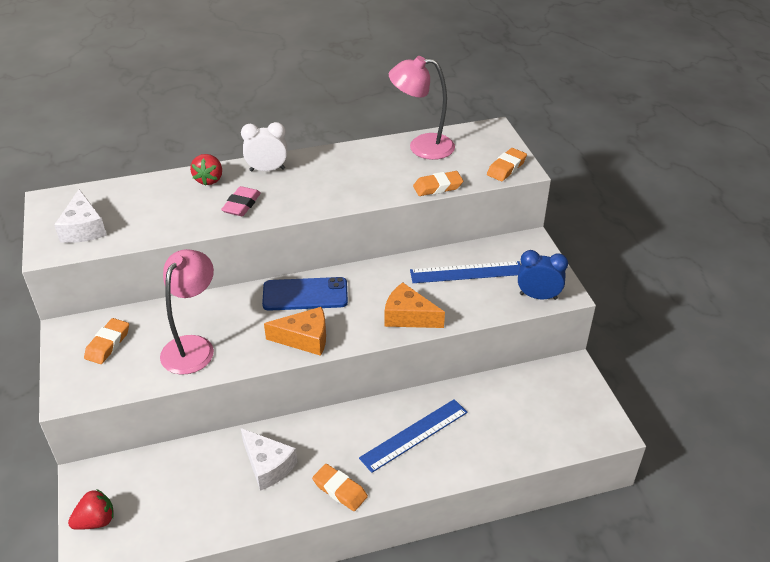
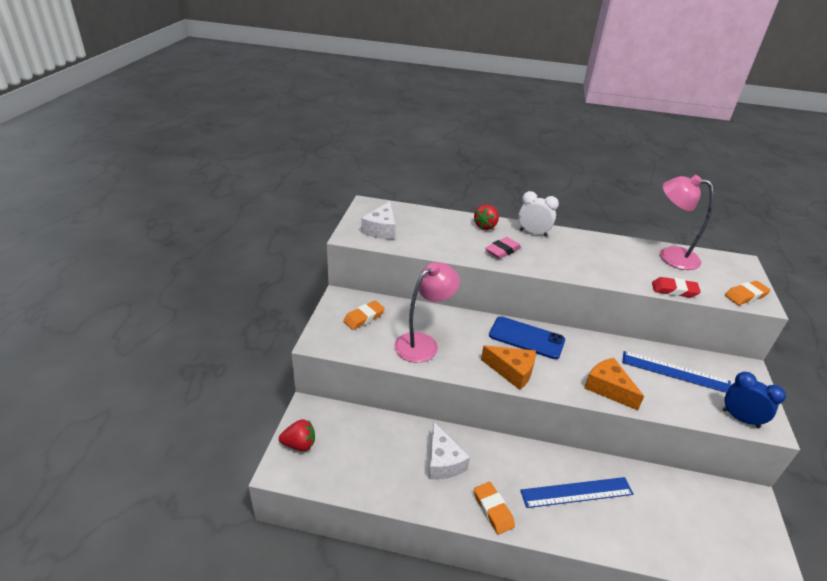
camera: 25 degrees right, 5 degrees down
(438, 187) = (674, 290): orange eraser -> red eraser

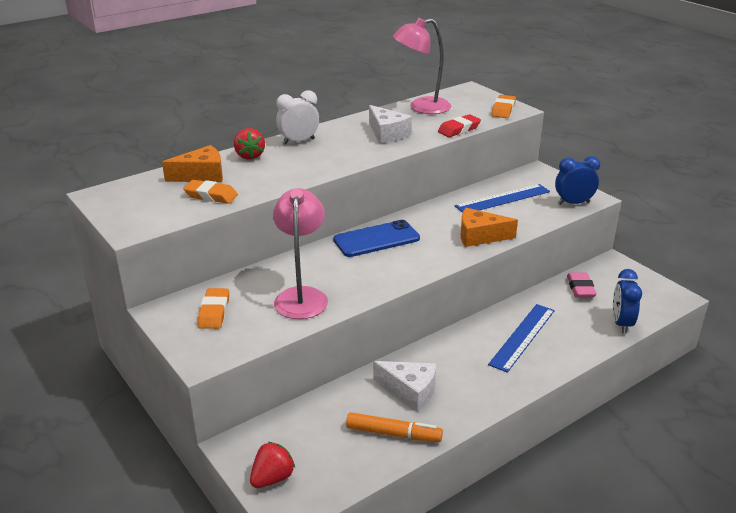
camera: 45 degrees left, 5 degrees down
(381, 229) = (153, 208): white cheese -> white cheese (387, 133)
(394, 480) = (393, 434): none -> orange marker
(493, 510) = (489, 392): orange eraser -> orange eraser (211, 196)
(502, 251) = (296, 167): pink eraser -> pink eraser (580, 288)
(512, 371) = (402, 269): orange cheese -> orange cheese (201, 175)
(681, 554) = (621, 323): none -> blue clock

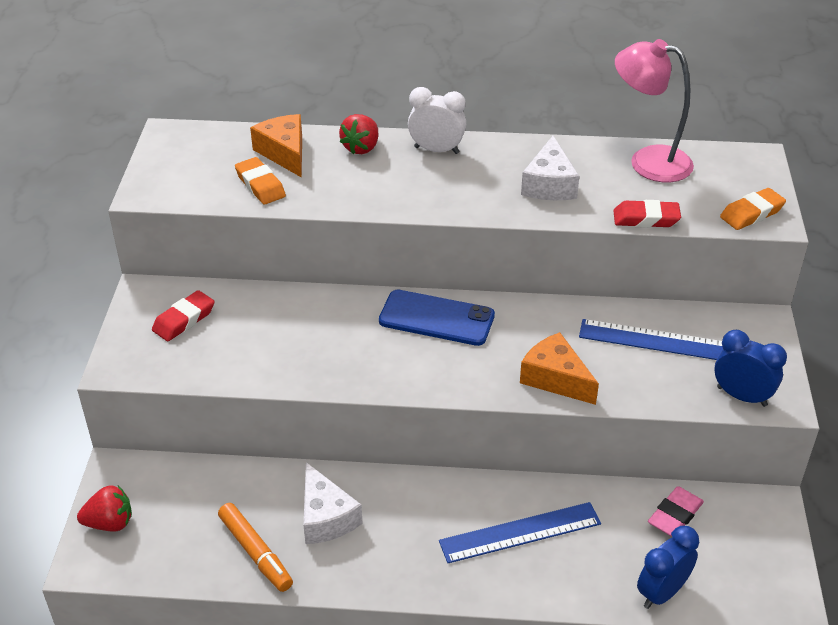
camera: 40 degrees right, 10 degrees up
(201, 175) = (284, 153): orange cheese -> orange cheese turned 135 degrees counterclockwise
(214, 312) = (184, 320): orange eraser -> red eraser
(301, 296) = (278, 347): pink lamp -> none

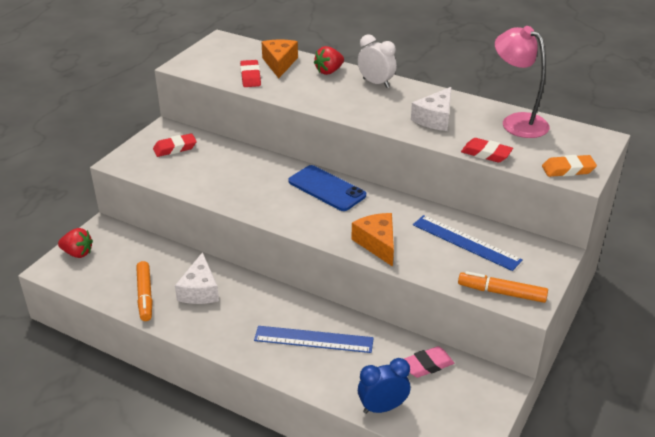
camera: 25 degrees right, 5 degrees down
(260, 185) = (250, 77): orange eraser -> red eraser
(741, 396) = (501, 293): blue clock -> orange marker

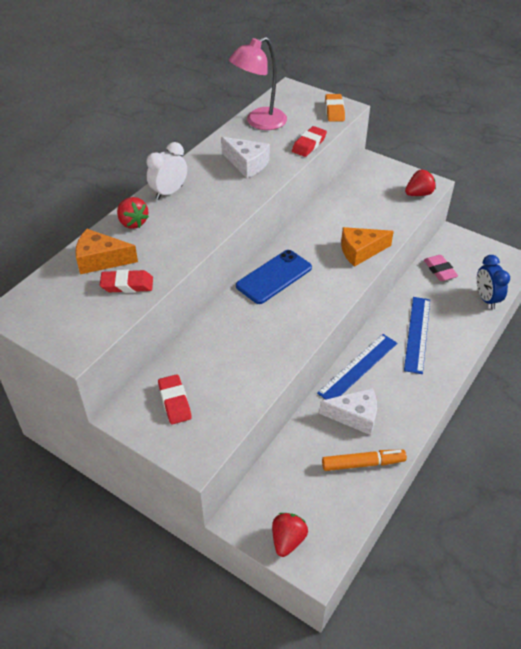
camera: 85 degrees left, 10 degrees up
(466, 242) = (358, 202): blue ruler -> blue ruler (358, 367)
(501, 293) = (418, 194): orange marker -> red strawberry

